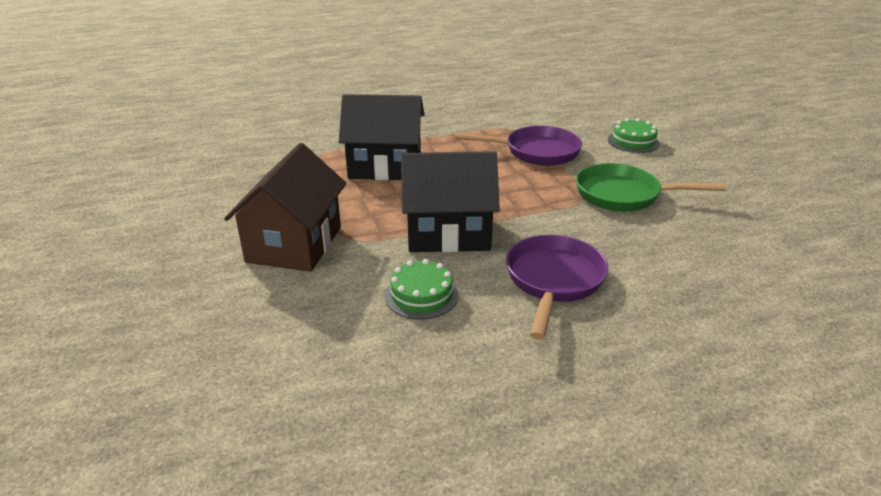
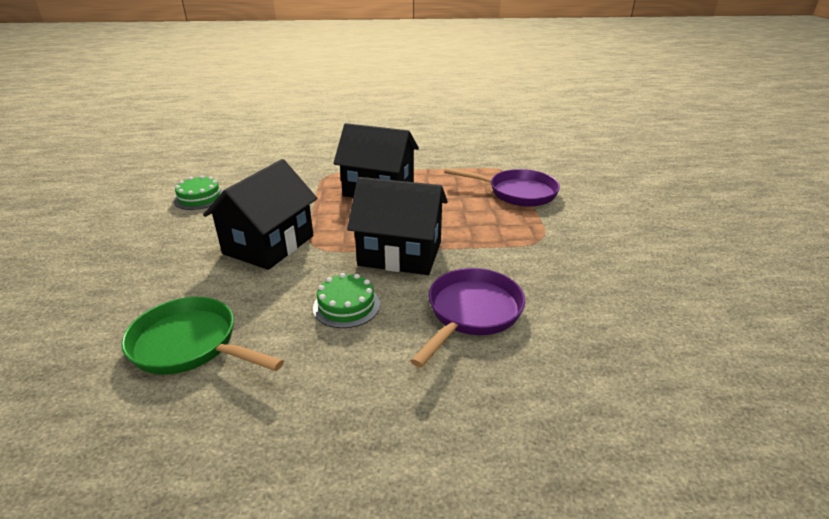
camera: 15 degrees right, 0 degrees up
(294, 244) = (269, 245): brown house -> black house
(623, 195) = (580, 242): green pan -> green pan (190, 345)
(633, 141) = (615, 194): green cake -> green cake (199, 198)

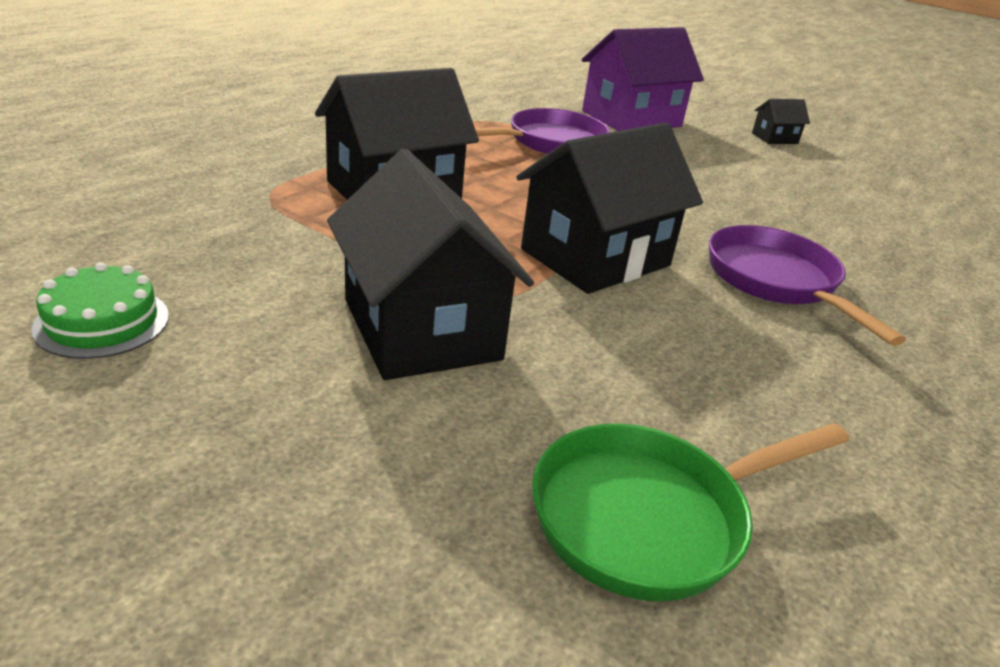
camera: 55 degrees left, 0 degrees up
(346, 306) = (680, 343): green cake -> none
(614, 196) = (631, 119): none -> purple house
(720, 245) = (774, 138): none -> black house

